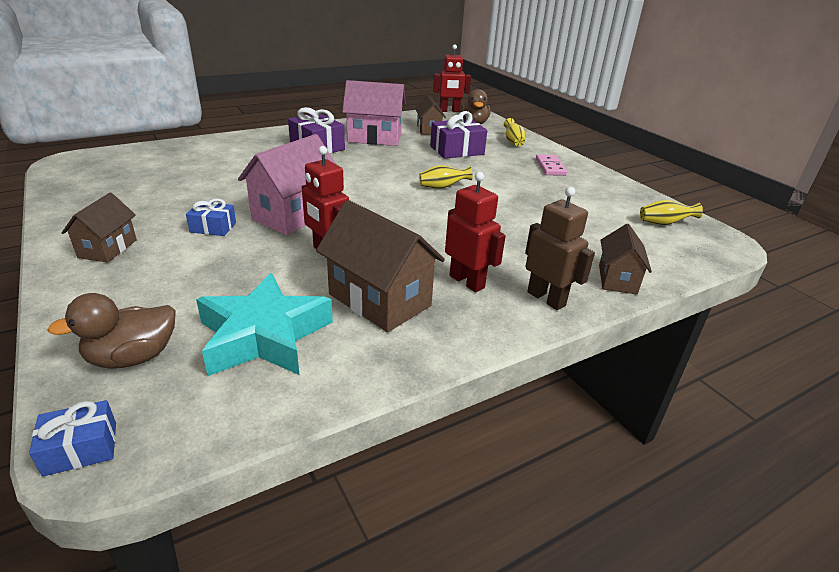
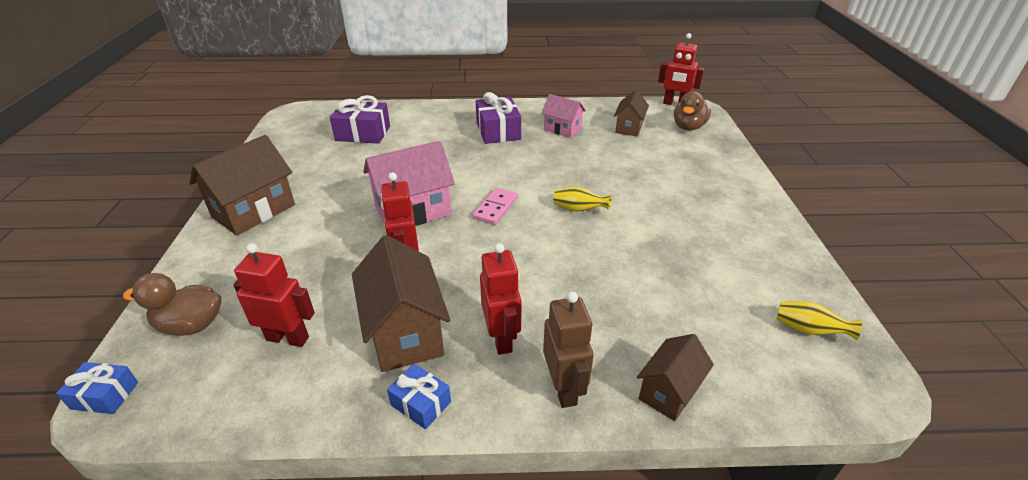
camera: 30 degrees right, 5 degrees up
(108, 248) = (254, 211): brown house -> brown house, size x1.68
(213, 227) = (340, 208): blue gift -> blue gift (421, 403)
(264, 336) = (288, 338): turquoise star -> red robot
(374, 138) = (562, 129): pink house -> pink house, size x0.59
(457, 150) = (636, 162): purple gift -> purple gift (363, 133)
(513, 142) = (714, 162): yellow vase -> none
(550, 167) = (728, 208): pink domino -> pink domino (495, 208)

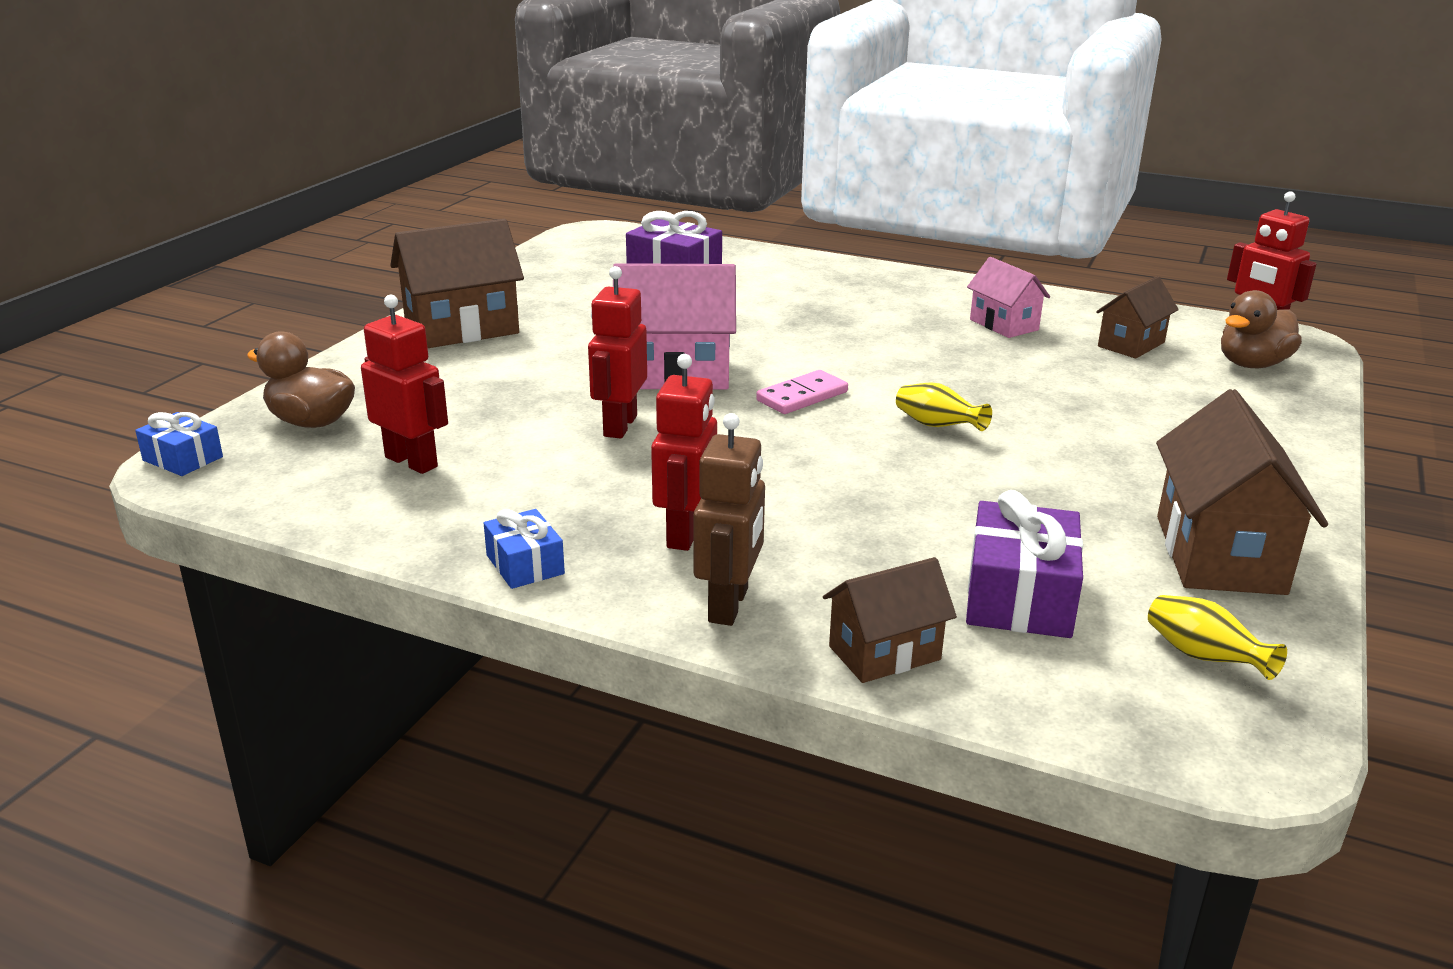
camera: 25 degrees right, 10 degrees down
(405, 332) = (561, 494): brown house -> brown house (1219, 554)
(498, 131) = (889, 307): purple gift -> purple gift (1019, 596)

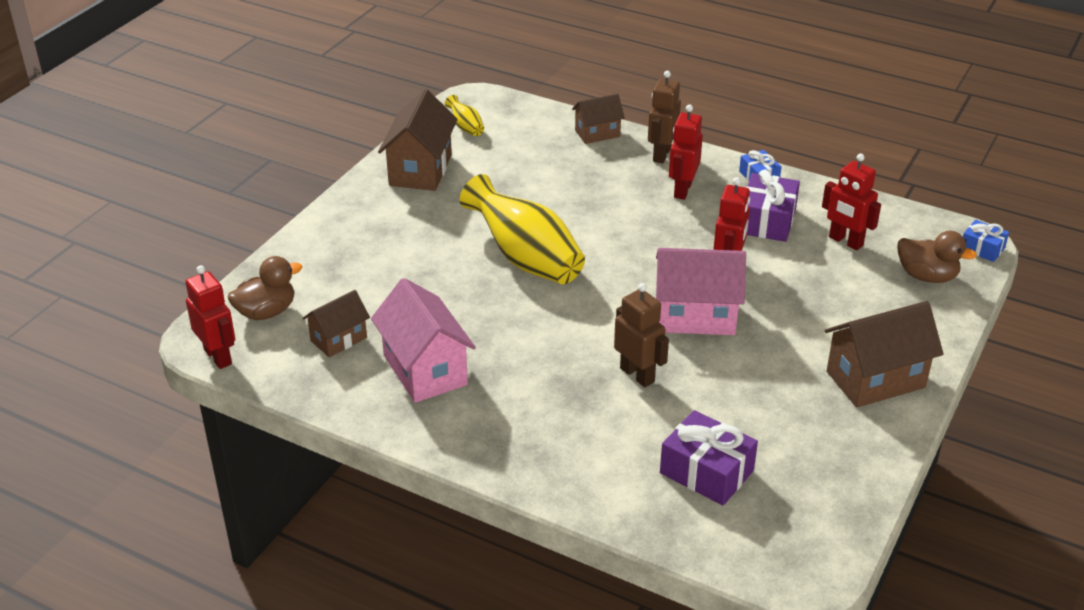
camera: 175 degrees left, 10 degrees up
(750, 326) = (637, 375): none -> brown robot
(802, 396) = (607, 289): pink domino -> none
(937, 426) = (525, 259): yellow vase -> yellow vase, size x2.35
(1004, 325) = (425, 370): pink house -> pink house, size x1.68
(1019, 596) = (529, 154): purple gift -> purple gift (767, 221)

